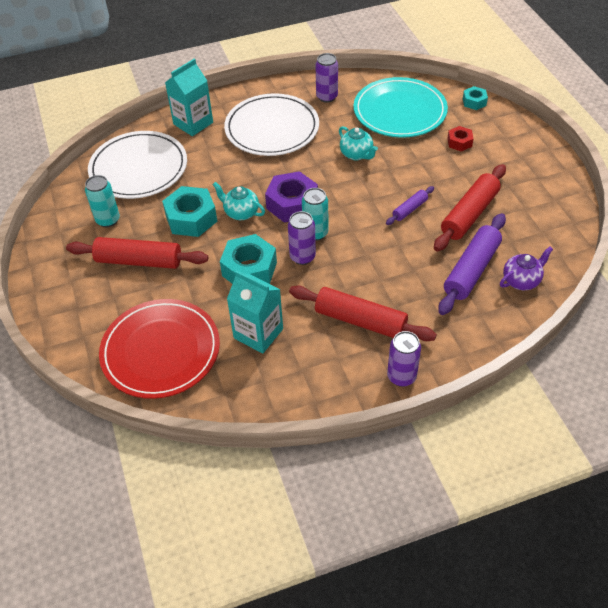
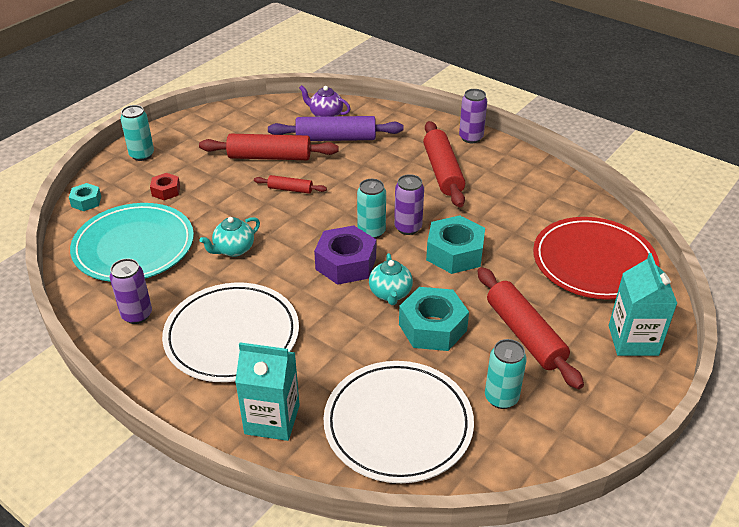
camera: 125 degrees left, 10 degrees down
(258, 333) = (513, 216): turquoise carton -> turquoise carton (633, 340)
(356, 154) = (233, 249): turquoise teapot -> turquoise teapot turned 150 degrees counterclockwise
(410, 209) = (290, 189): purple rolling pin -> red rolling pin
(524, 143) = (142, 155): none -> turquoise can

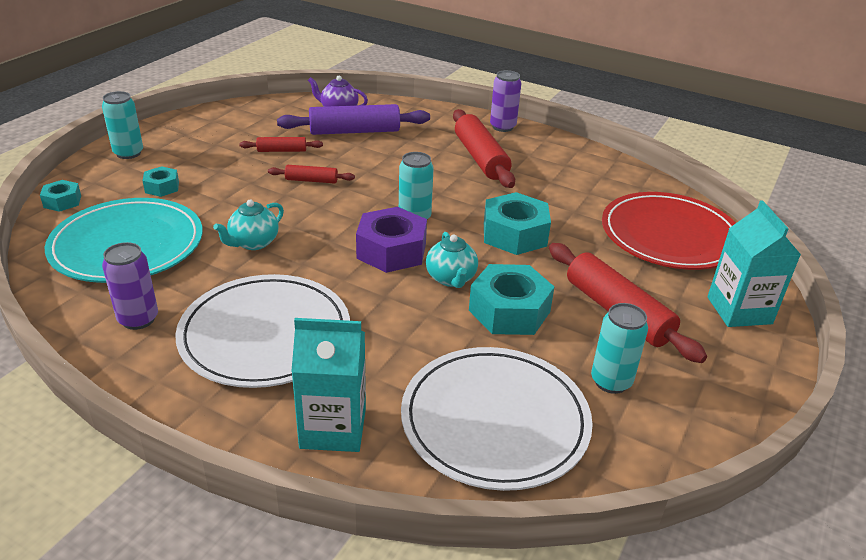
camera: 10 degrees left, 5 degrees down
(166, 191) = (162, 187): red nut -> turquoise nut
(269, 157) = (282, 150): red rolling pin -> red rolling pin, size x0.51
(408, 228) = (455, 212): purple can -> none

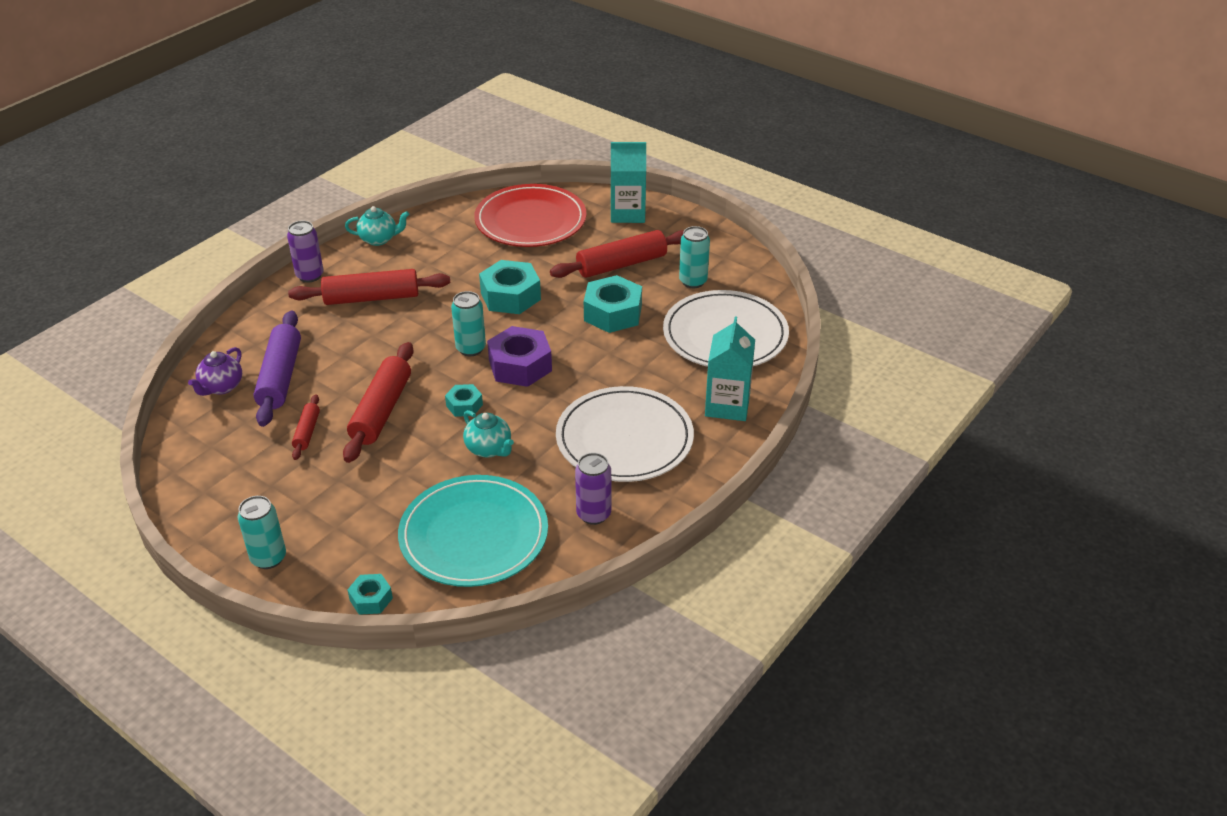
camera: 80 degrees left, 5 degrees up
(162, 187) = (362, 521): turquoise nut -> turquoise nut (464, 405)
(311, 180) = (381, 411): red rolling pin -> red rolling pin, size x1.94
(451, 279) = (567, 337): turquoise teapot -> turquoise teapot (379, 239)

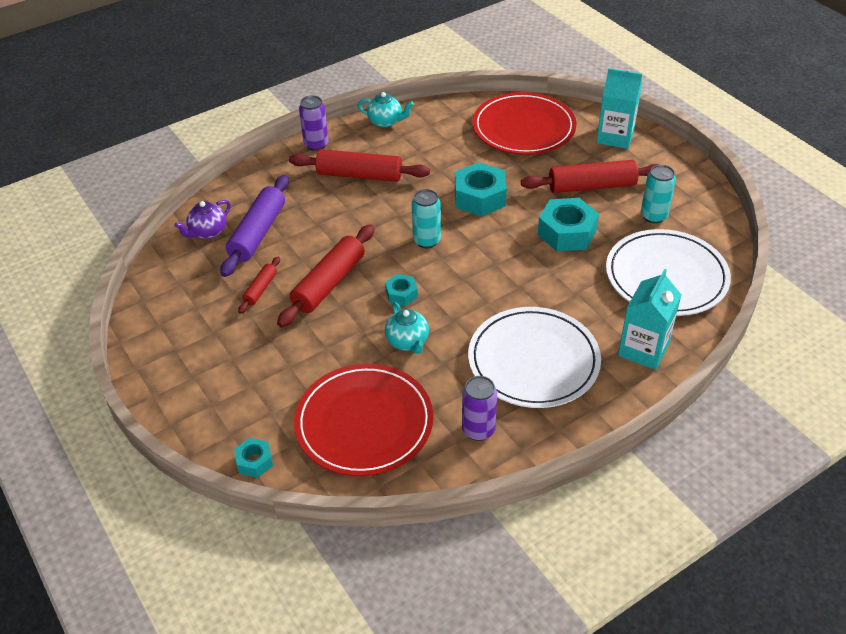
camera: 20 degrees right, 5 degrees up
(268, 558) = (186, 400): turquoise can -> none
(474, 535) = (364, 423): turquoise plate -> red plate
(520, 365) = (464, 266): purple nut -> none

